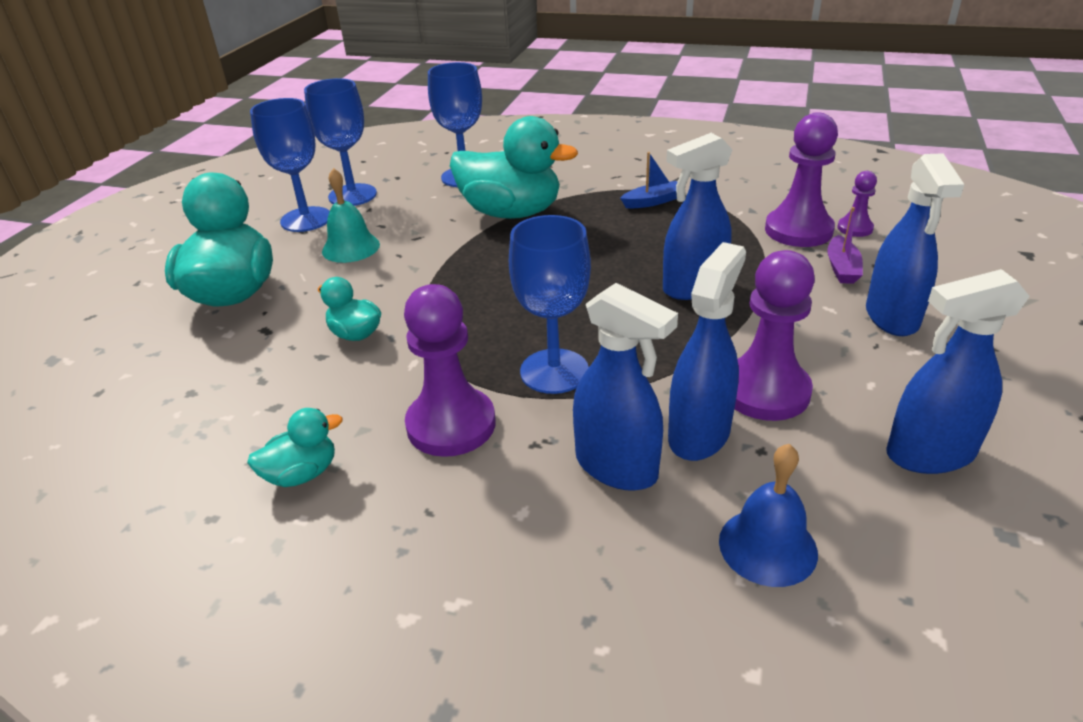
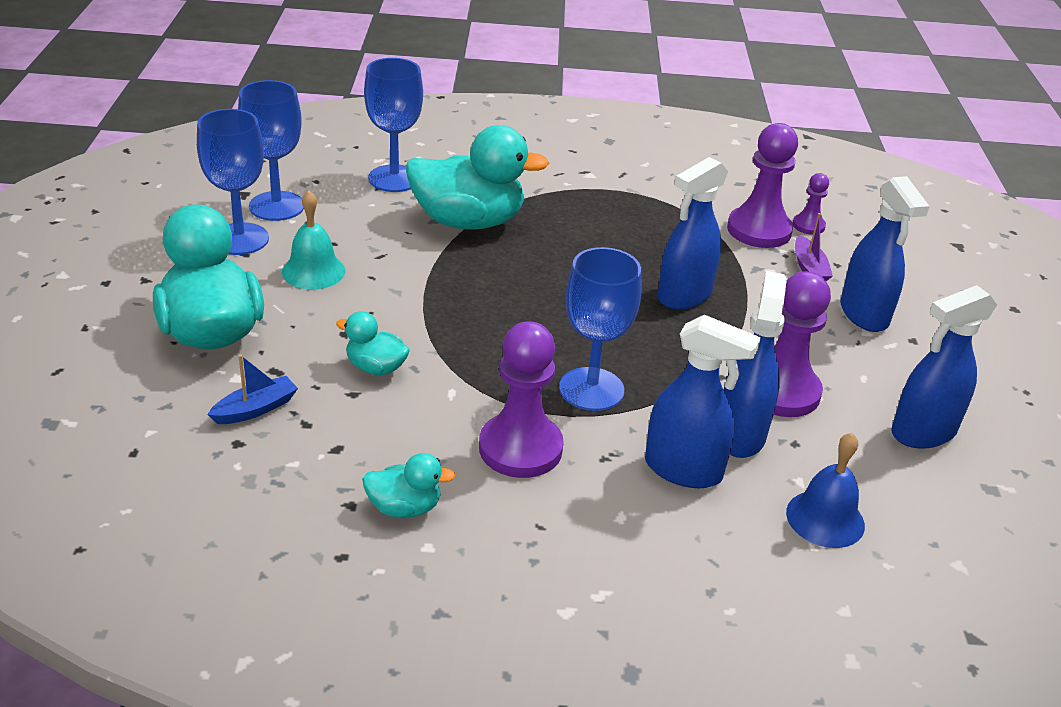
camera: 20 degrees left, 0 degrees up
(302, 474) = (404, 508): turquoise duck -> turquoise duck turned 45 degrees clockwise
(652, 201) = (609, 203): blue boat -> blue boat (255, 409)

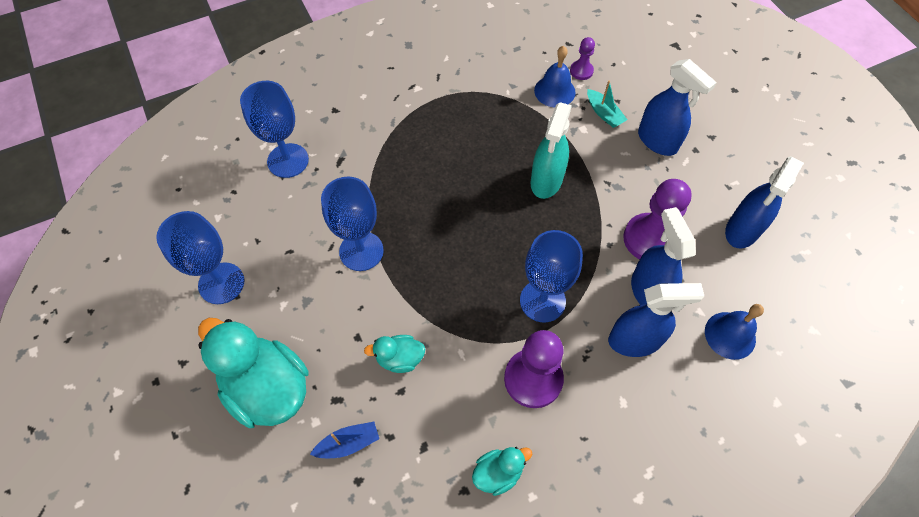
camera: 25 degrees left, 25 degrees up
(255, 409) = (348, 443): blue boat -> blue boat turned 45 degrees clockwise
(277, 206) = (224, 234): blue goblet -> blue goblet (361, 251)
(313, 271) = (296, 288): turquoise bell -> none
(468, 221) = (367, 180): turquoise duck -> none
(684, 296) = (546, 181): blue spray bottle -> turquoise spray bottle
(759, 230) = (554, 91): purple pawn -> blue bell
(809, 268) = (604, 113): purple boat -> turquoise boat

